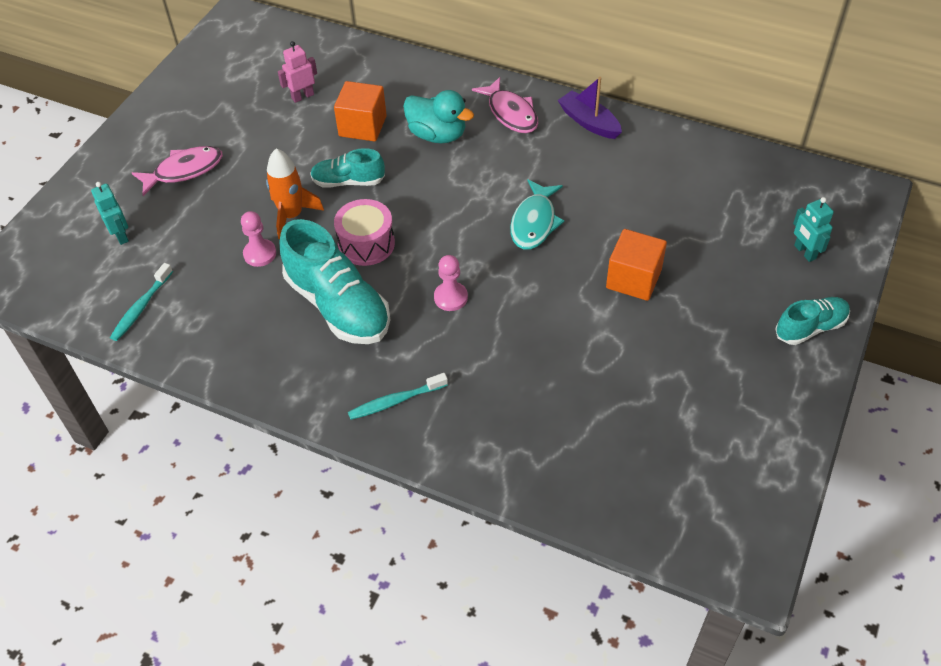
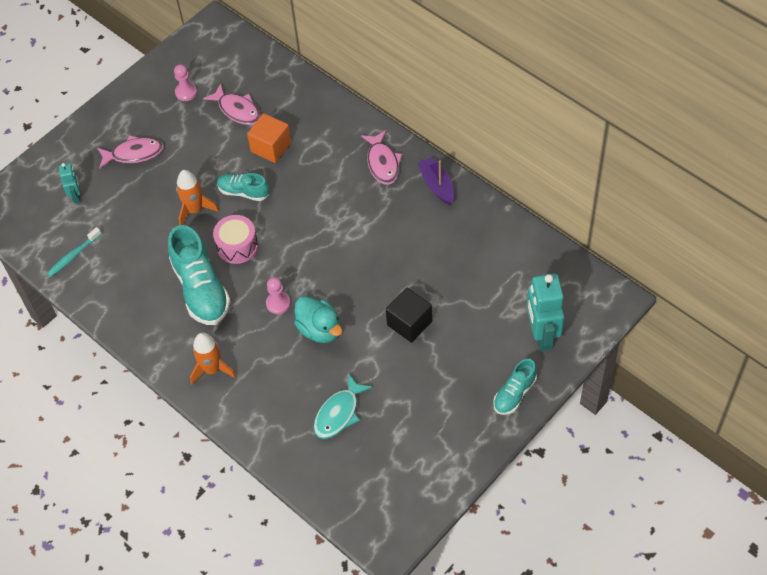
camera: 20 degrees right, 5 degrees up
(260, 254) = (163, 235): pink pawn -> pink pawn (186, 92)
(302, 96) = (237, 110): pink robot -> pink fish
(395, 401) = (212, 369): turquoise toothbrush -> orange rocket
(437, 135) = (321, 168): turquoise duck -> turquoise duck (320, 329)
(534, 222) = (360, 260): turquoise fish -> turquoise fish (339, 413)
(633, 279) = (409, 323): orange cube -> black cube
(804, 252) = (541, 335): turquoise robot -> turquoise robot, size x1.89
(810, 328) = (514, 394): turquoise shoe -> turquoise shoe turned 135 degrees clockwise

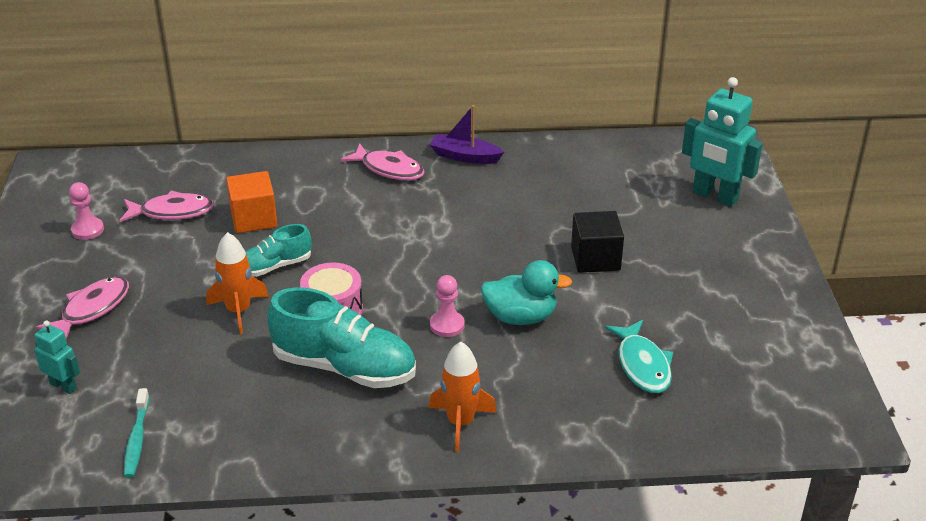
camera: 50 degrees left, 20 degrees down
(514, 394) = (761, 246): turquoise shoe -> none

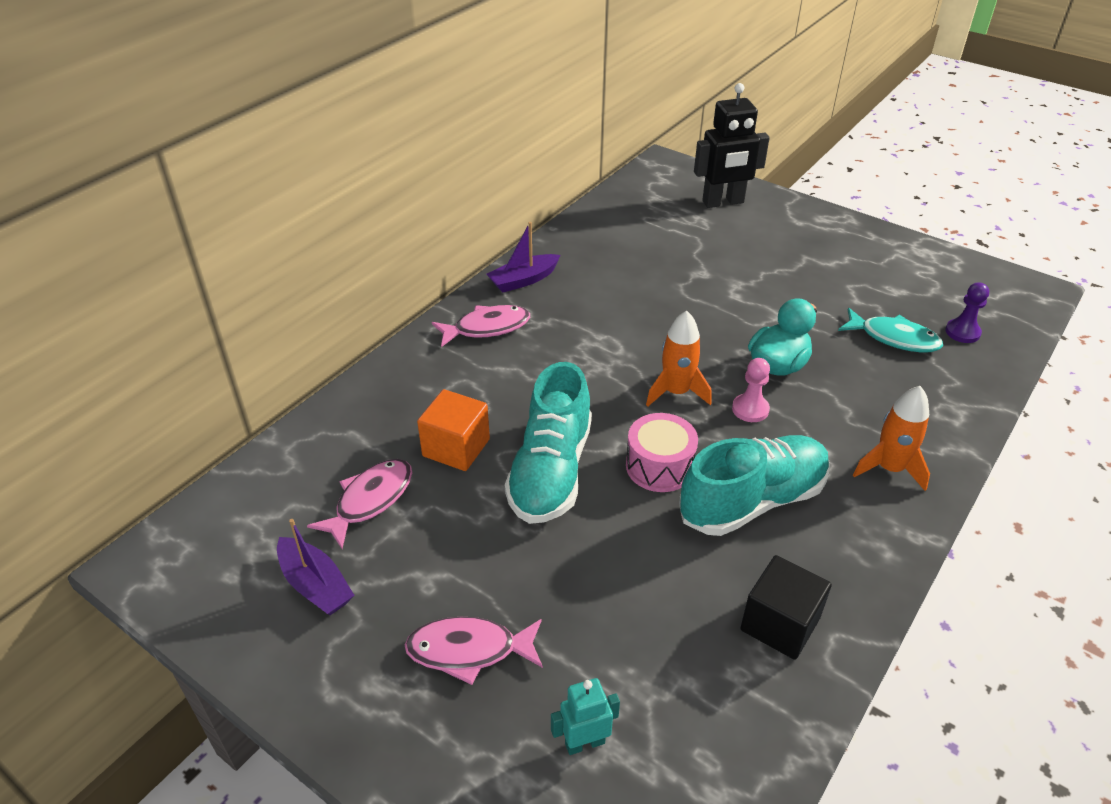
camera: 50 degrees left, 5 degrees up
(87, 230) = (315, 585): pink pawn -> purple boat
(92, 309) = (469, 650): pink fish -> pink fish turned 75 degrees counterclockwise
(137, 439) = (735, 717): turquoise toothbrush -> none
(238, 311) = (595, 531): orange rocket -> orange rocket (676, 392)
(275, 266) = (551, 471): turquoise shoe -> turquoise shoe, size x1.79
(595, 259) = (740, 291): black cube -> black cube (780, 624)
(707, 402) = (962, 332): none -> purple pawn
(714, 196) = (723, 202): turquoise robot -> black robot

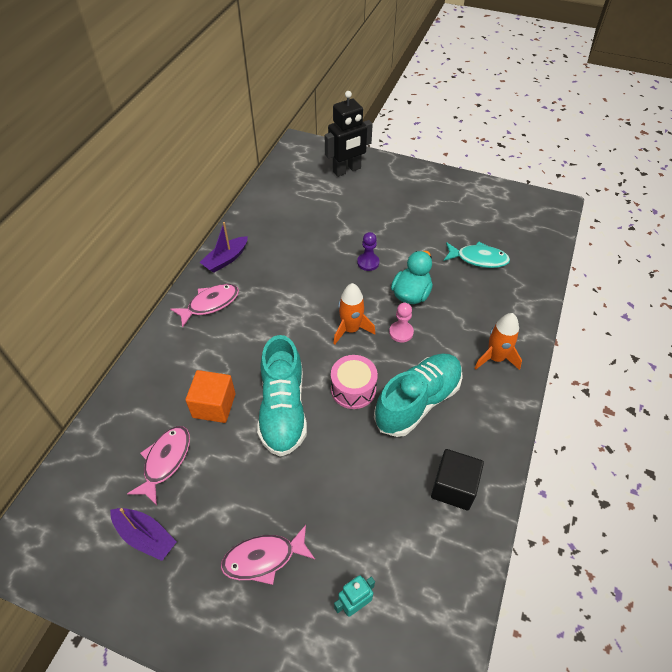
camera: 15 degrees left, 10 degrees up
(962, 332) = (519, 246): purple pawn -> purple pawn (368, 262)

